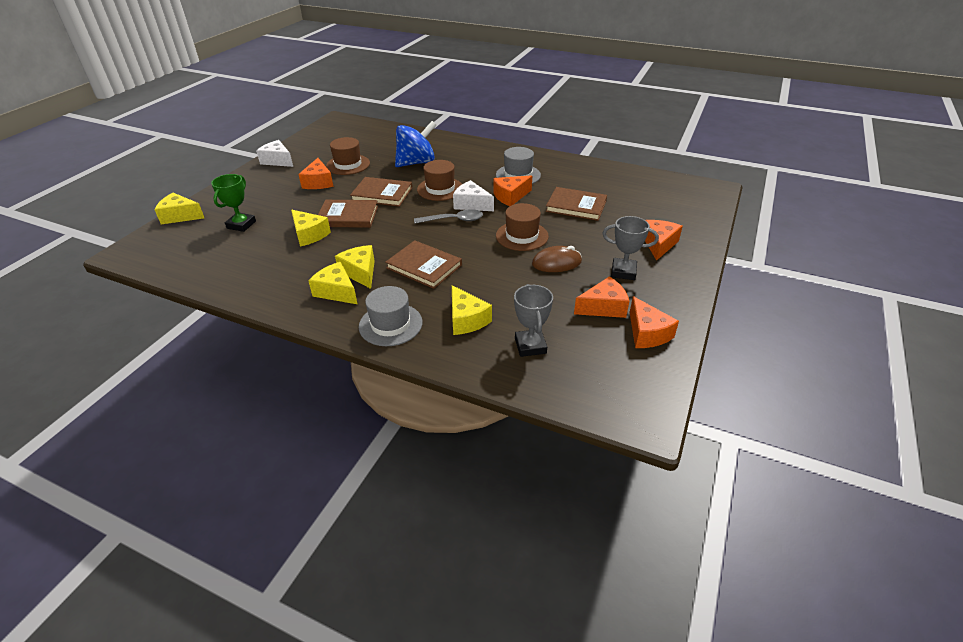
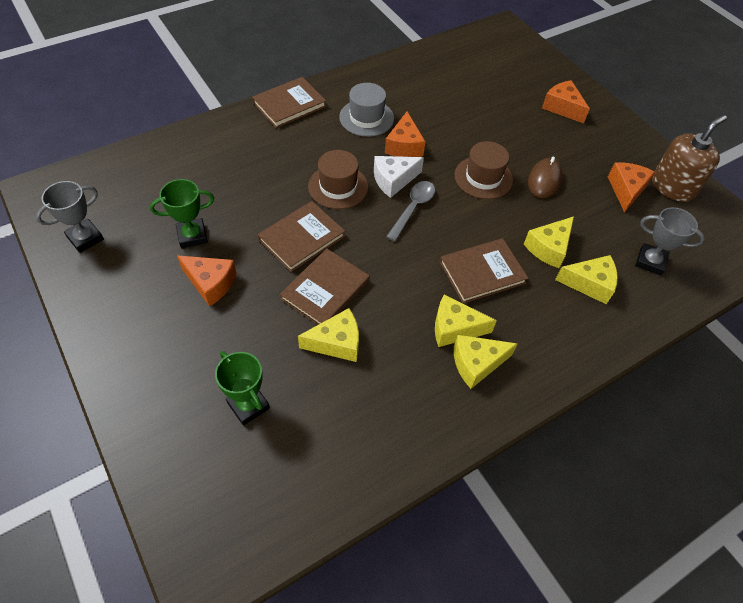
camera: 60 degrees left, 15 degrees up
(180, 216) = (153, 473): yellow cheese -> yellow cheese (549, 248)
(277, 161) = (97, 302): white cheese -> none
(348, 165) = (192, 236): brown hat -> green trophy
(390, 324) = (563, 343): grey hat -> none
(416, 163) = (256, 176): blue spinning top -> none
(576, 206) = (462, 115): brown book -> brown book (289, 104)
(623, 272) = (586, 150): grey trophy -> grey trophy (85, 238)
(647, 333) = (673, 187): orange cheese -> brown soap dispenser

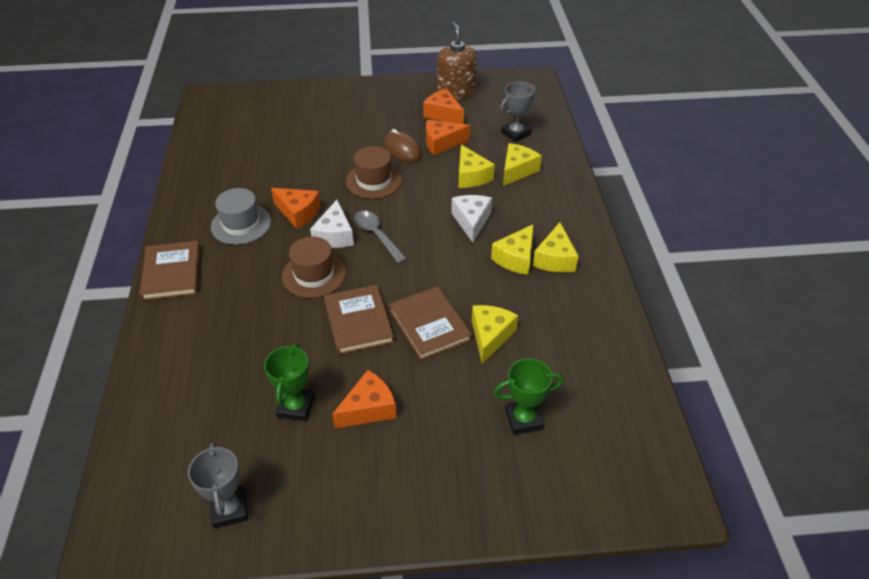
camera: 60 degrees left, 10 degrees down
(482, 272) = (471, 221): brown book -> white cheese
(562, 107) = (333, 107): orange cheese -> orange cheese (442, 143)

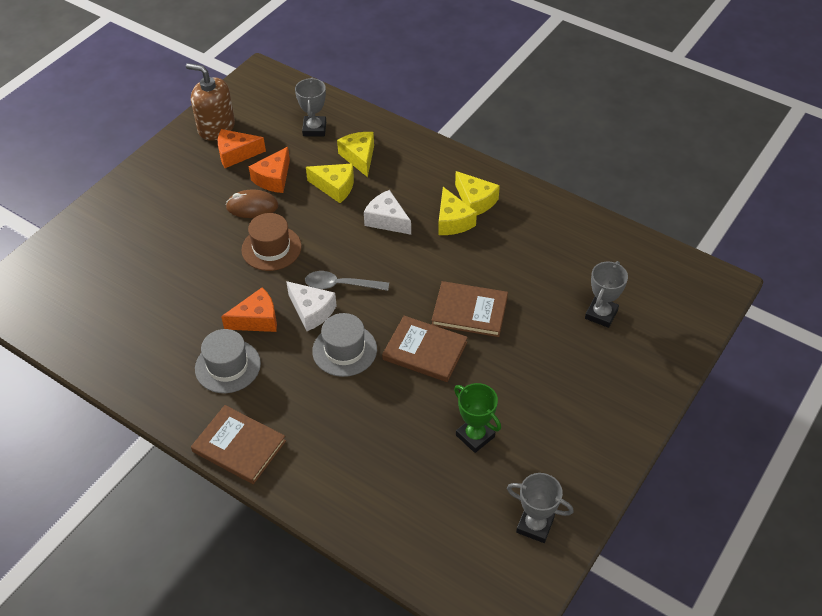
camera: 50 degrees left, 5 degrees up
(314, 275) = (344, 350): brown hat -> grey hat
(368, 409) = (516, 393): orange cheese -> none
(490, 336) = (513, 284): yellow cheese -> none
(523, 419) = (601, 314): green trophy -> grey trophy

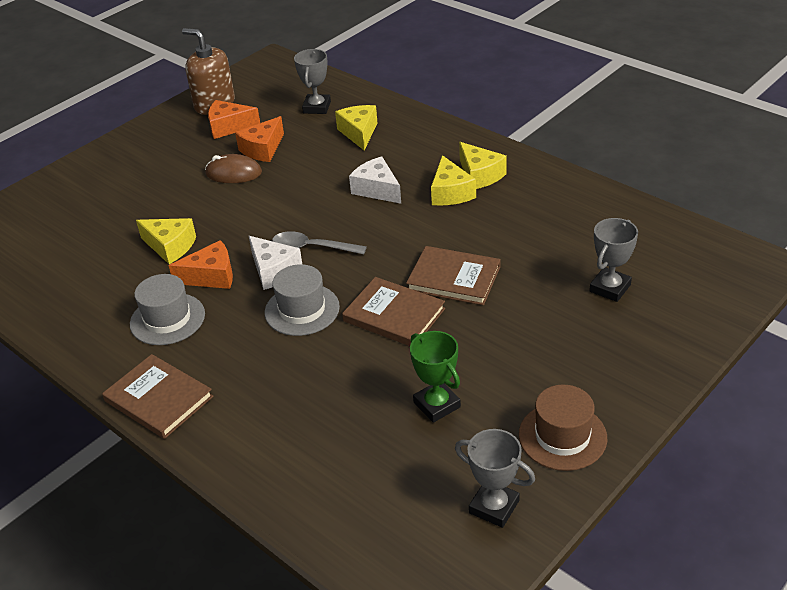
camera: 10 degrees right, 10 degrees down
(271, 248) = (244, 211): brown hat -> brown hat (562, 436)
(335, 187) = (327, 158): yellow cheese -> yellow cheese (170, 246)

